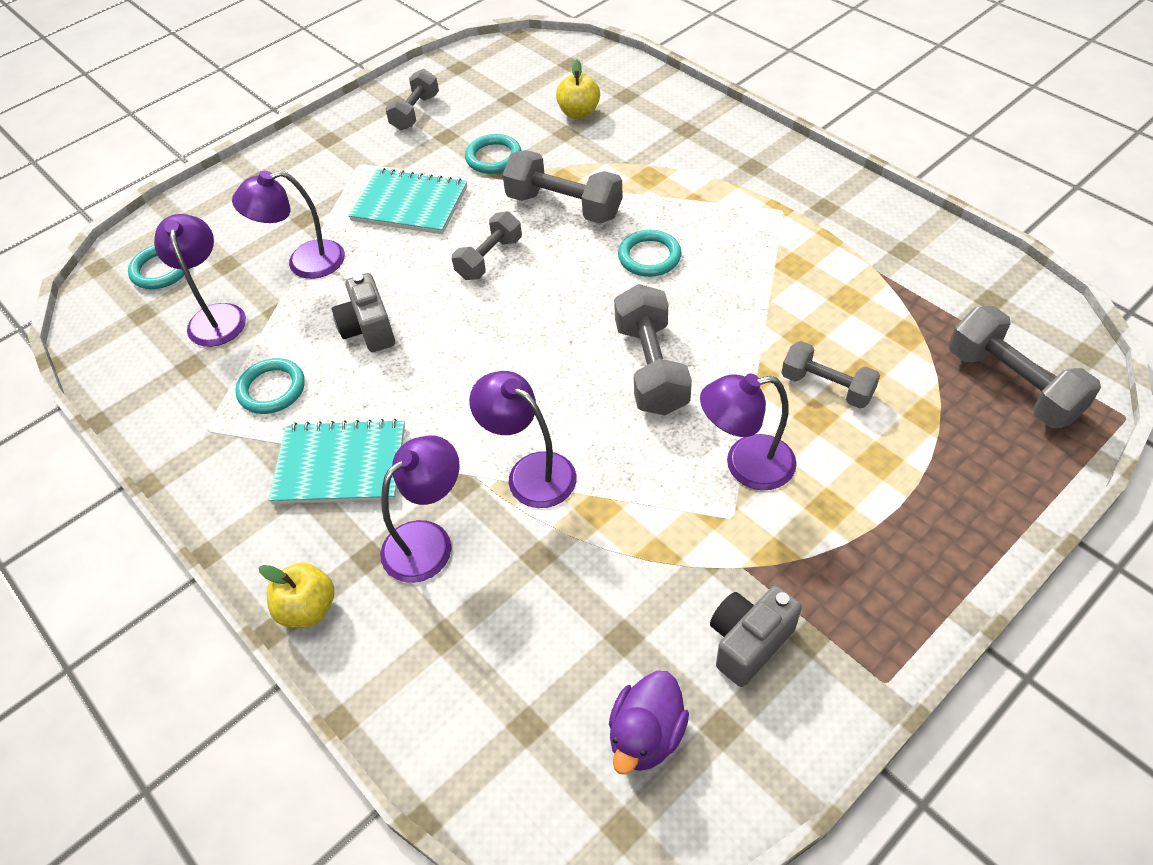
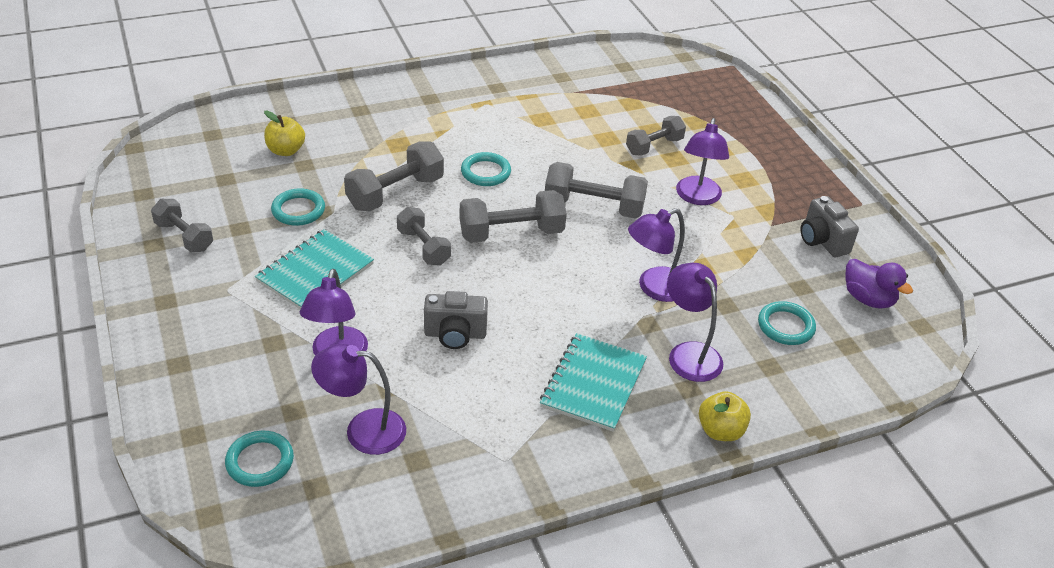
camera: 75 degrees left, 10 degrees down
(272, 389) = (485, 409): turquoise ring -> turquoise ring (785, 326)
(1012, 385) = (691, 87): grey dumbbell -> grey dumbbell (511, 233)

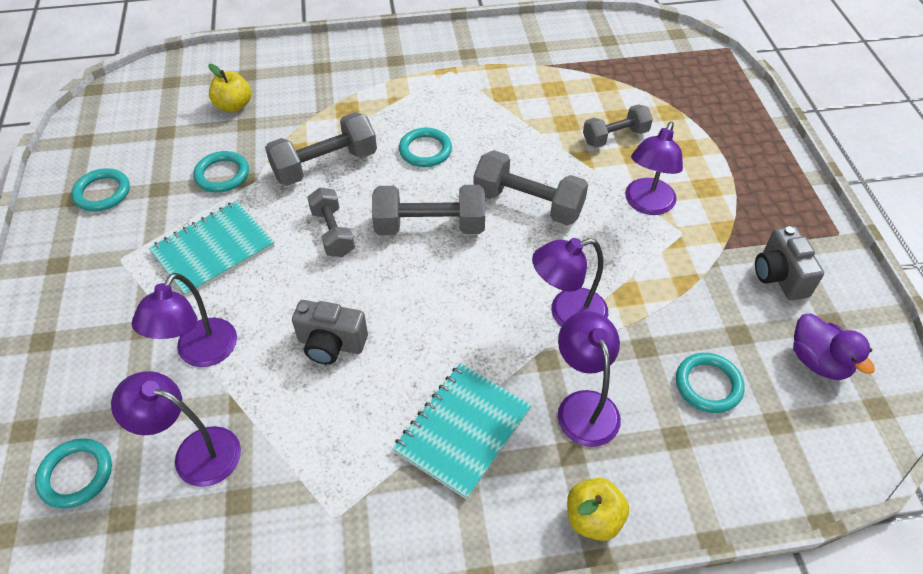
camera: 15 degrees right, 10 degrees up
(184, 237) = (102, 193): grey dumbbell -> turquoise ring

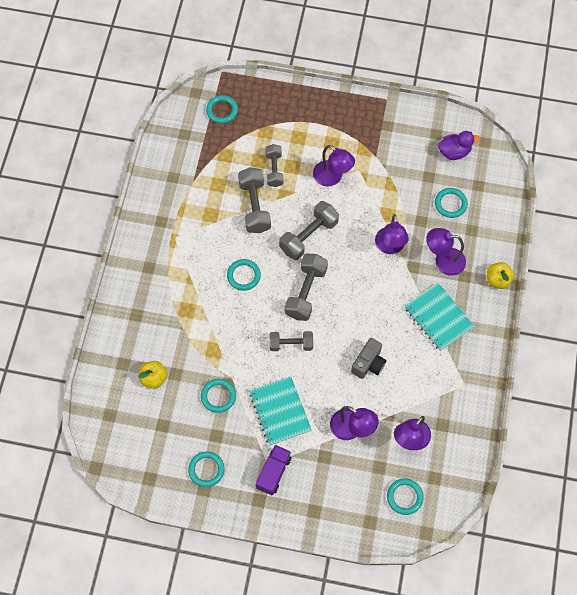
camera: 70 degrees left, 15 degrees up
(106, 270) = (273, 472): none -> purple truck
(325, 165) = (234, 335): grey dumbbell -> grey dumbbell (255, 206)
(669, 63) = (222, 110): none -> turquoise ring
(779, 276) = (402, 141): grey camera -> none

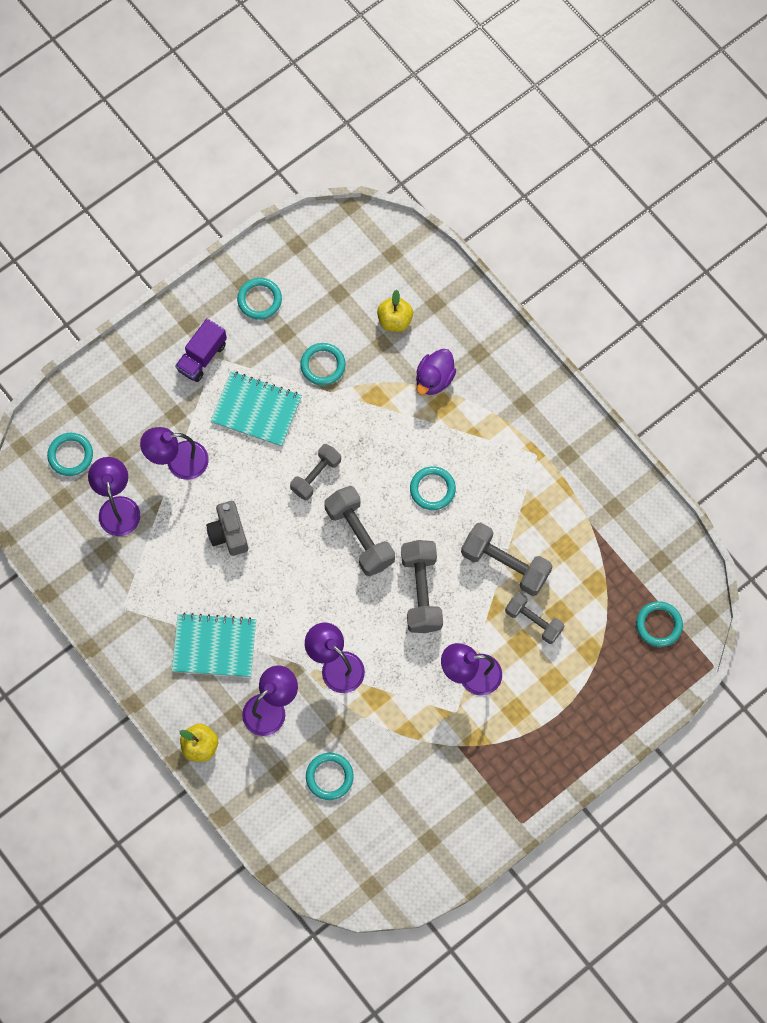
camera: 130 degrees right, 5 degrees up
(273, 472) = (202, 357): purple truck -> purple truck turned 60 degrees clockwise
(454, 152) = (388, 840): purple duck -> purple duck (434, 379)

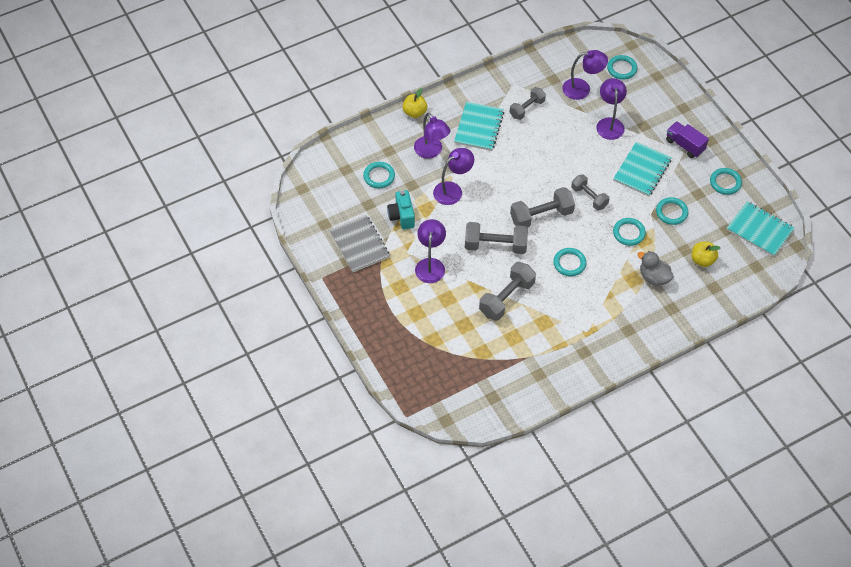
camera: 100 degrees right, 15 degrees down
(228, 534) = (554, 144): grey camera -> none
(332, 252) = (759, 230): none -> turquoise notebook
(395, 730) = (402, 216): none -> turquoise camera
(434, 379) = (654, 277): purple duck -> grey duck
(455, 781) = (359, 245): none -> grey notebook
(533, 621) = (462, 308): grey dumbbell -> grey dumbbell (527, 108)
(658, 625) = (444, 386): turquoise ring -> turquoise ring (629, 233)

